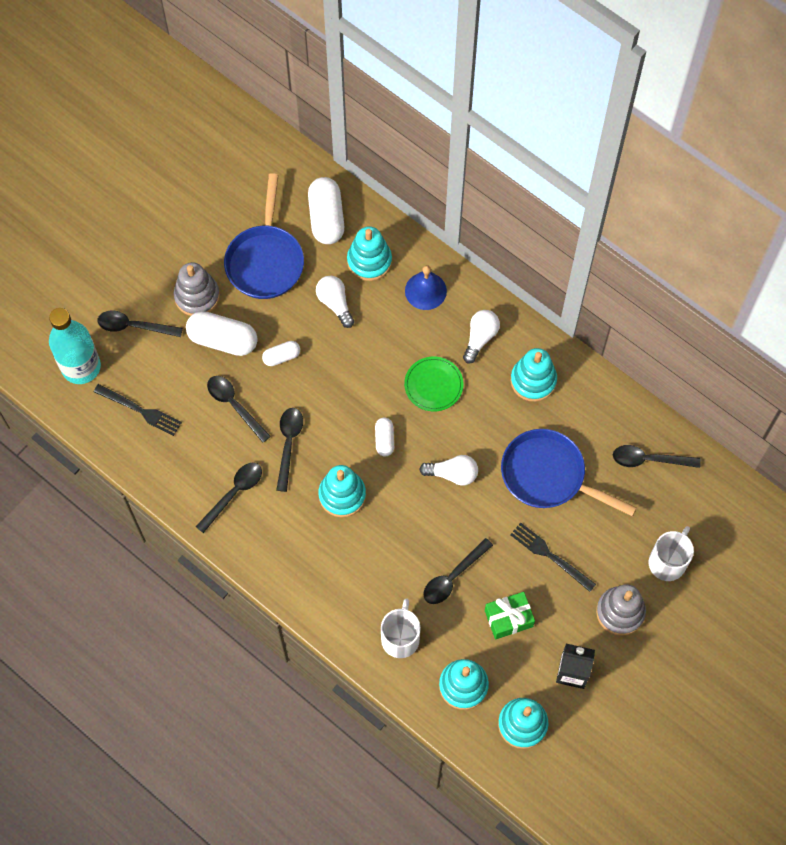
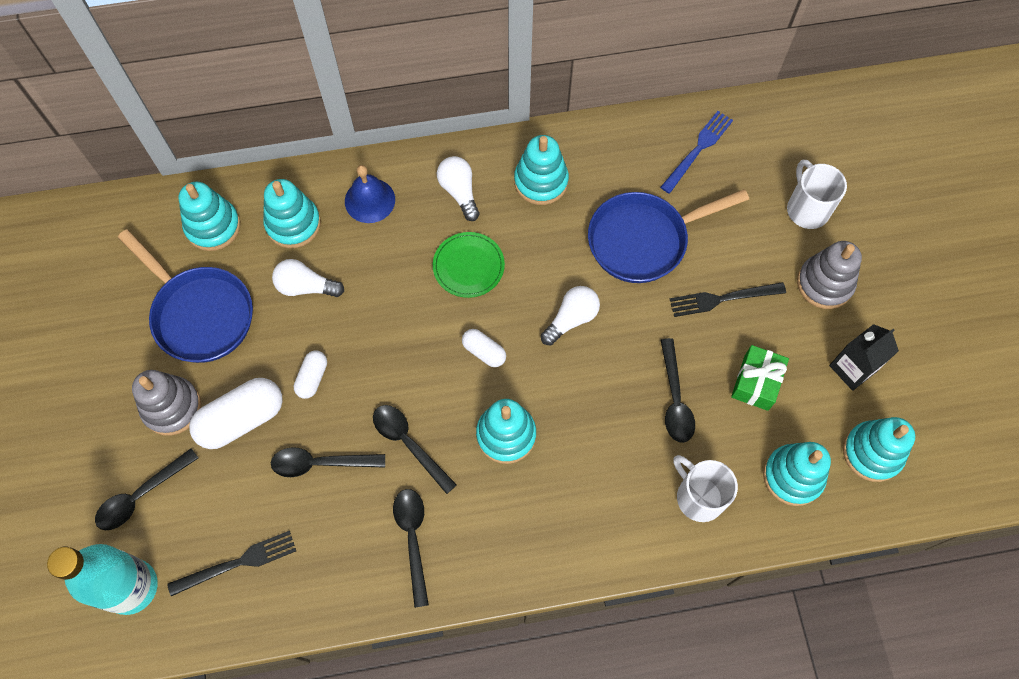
camera: 50 degrees left, 0 degrees up
(326, 218) = (213, 226): white capsule -> turquoise stacking toy
(649, 459) = (698, 150): black spoon -> blue fork

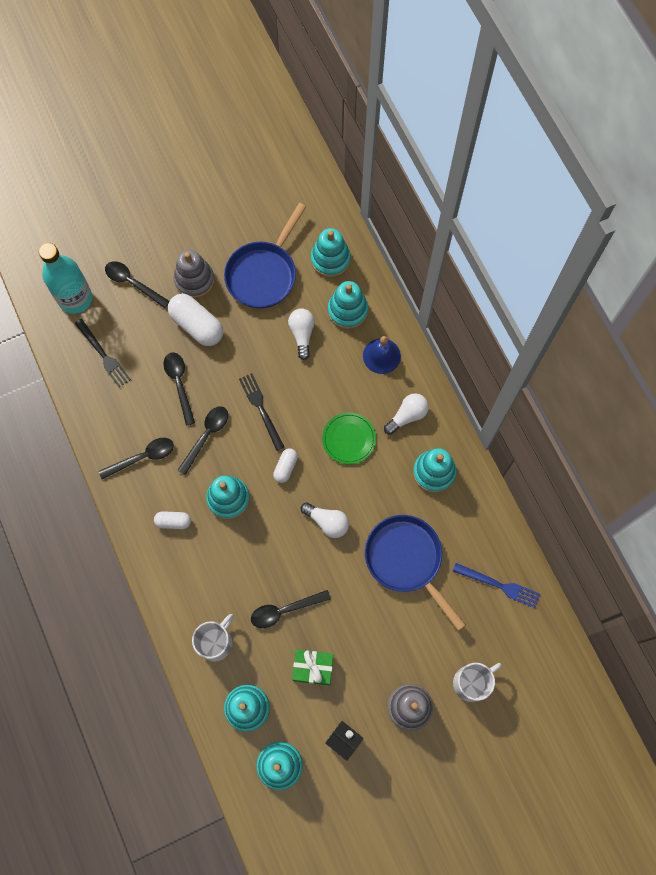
camera: 75 degrees right, 5 degrees up
(312, 378) = (237, 360): white capsule -> white capsule (173, 522)
(722, 299) = (374, 630): black fork -> black fork (261, 409)

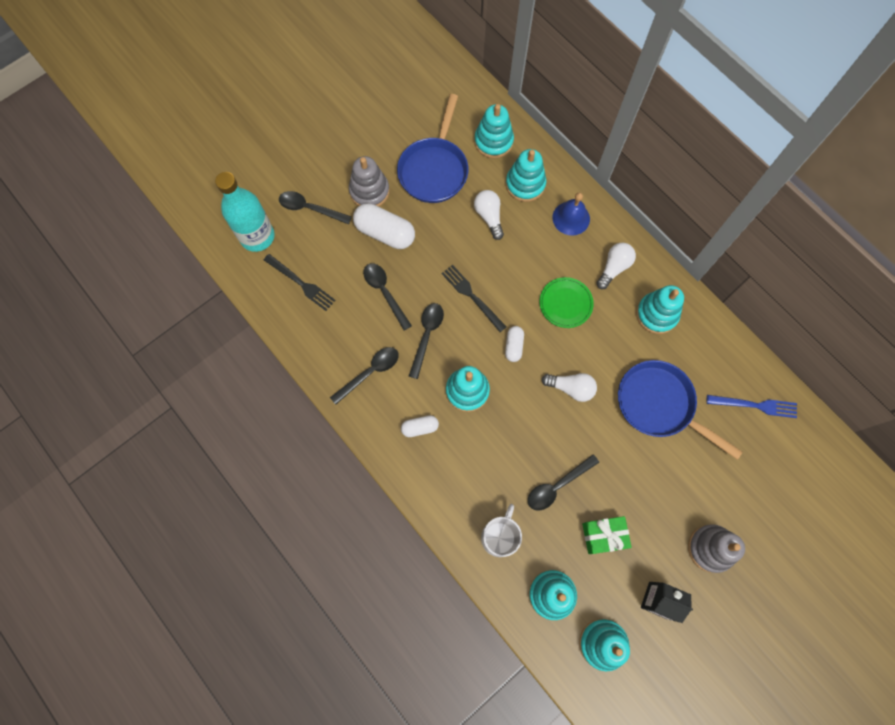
camera: 15 degrees left, 0 degrees up
(471, 682) = (762, 507): white mug -> none

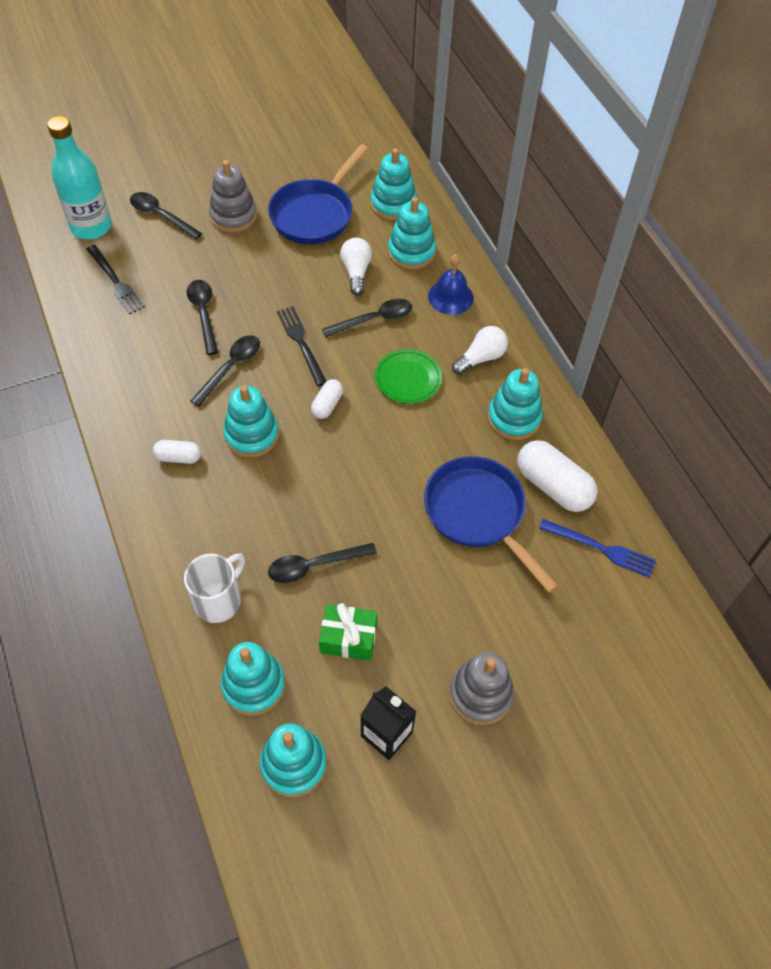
camera: 15 degrees right, 15 degrees down
(370, 373) = (148, 386): black spoon -> black spoon (374, 319)
(385, 233) = (231, 258): white capsule -> white capsule (553, 486)
(571, 388) = (376, 466): white light bulb -> none

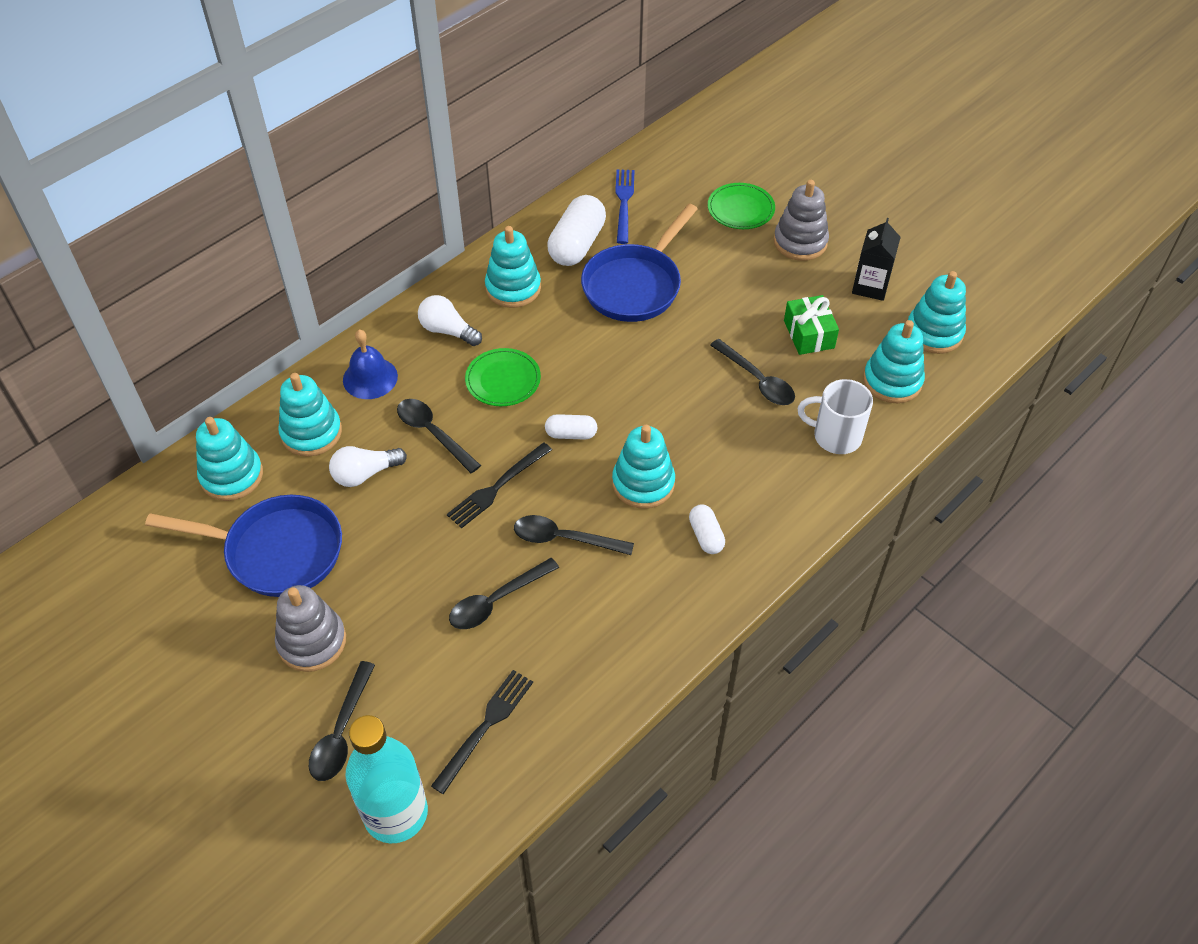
camera: 110 degrees left, 5 degrees down
(554, 657) = (740, 209): none -> green plate

